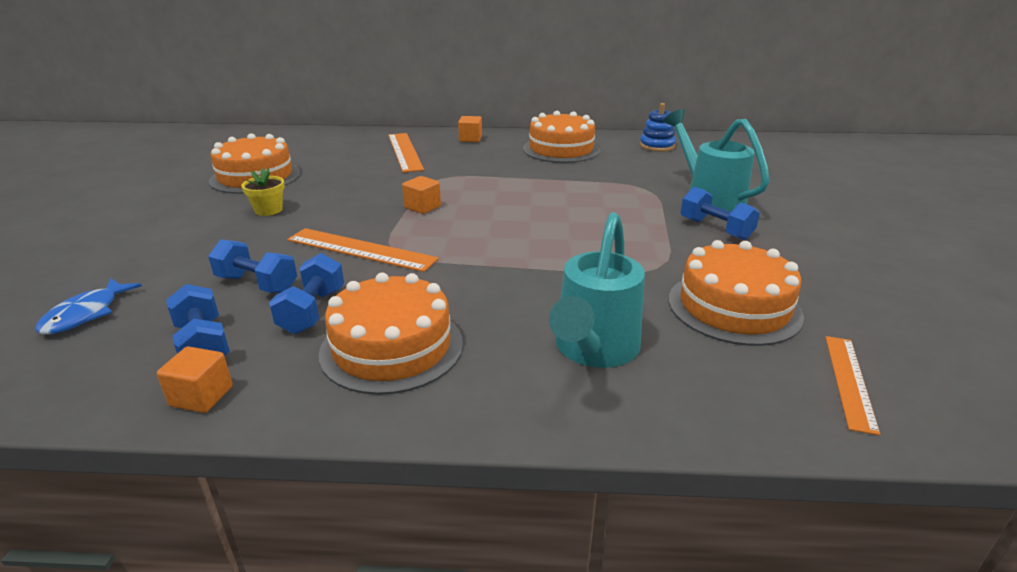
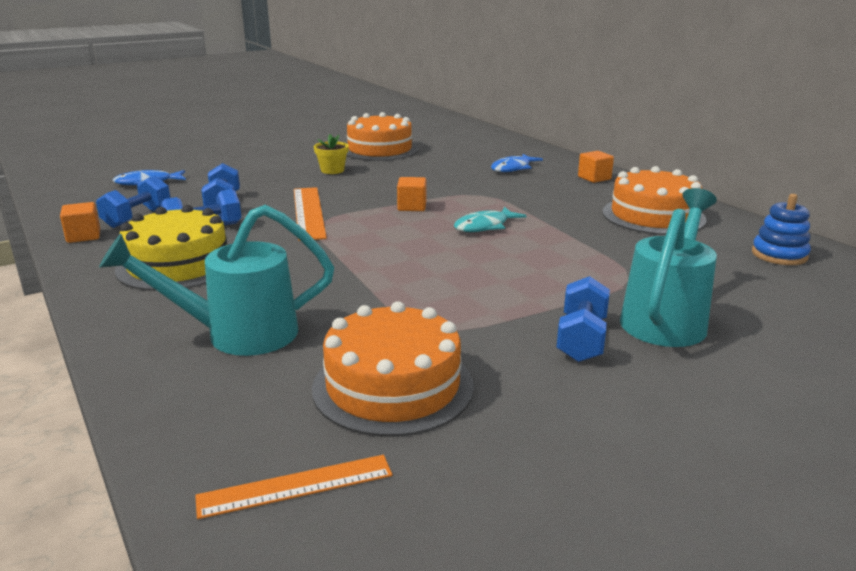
camera: 55 degrees right, 5 degrees down
(392, 347) = (178, 264): orange cake -> yellow cake
(404, 152) = (513, 168): orange ruler -> blue fish
(504, 197) = (484, 226): none -> turquoise fish

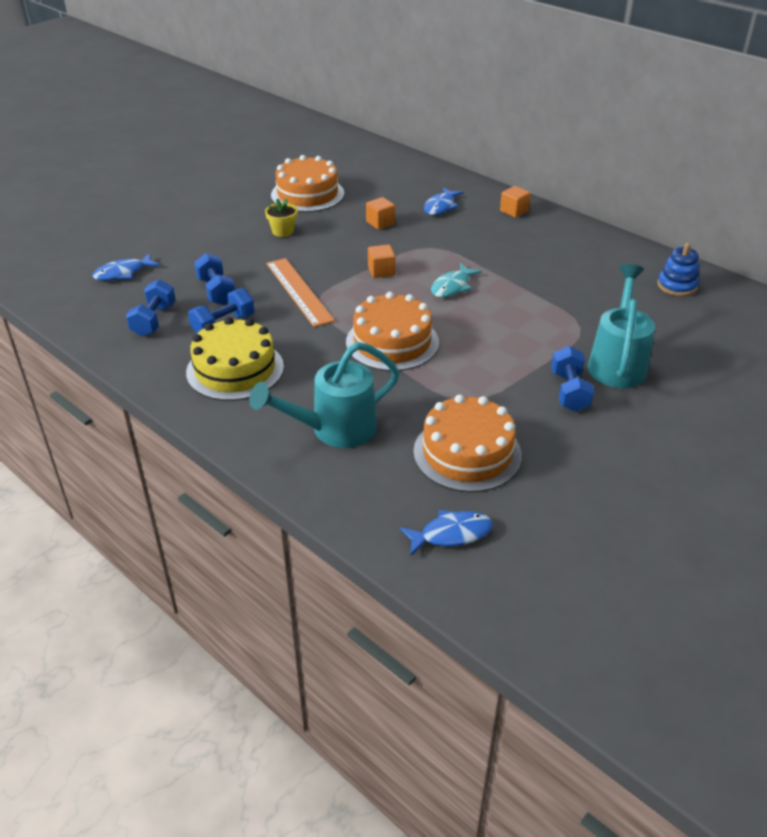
camera: 15 degrees left, 15 degrees up
(83, 236) = (126, 350): orange cube -> orange cube (380, 223)
(296, 486) = (451, 534): orange ruler -> blue fish
(653, 216) = (576, 254): orange cake -> orange cake (392, 342)

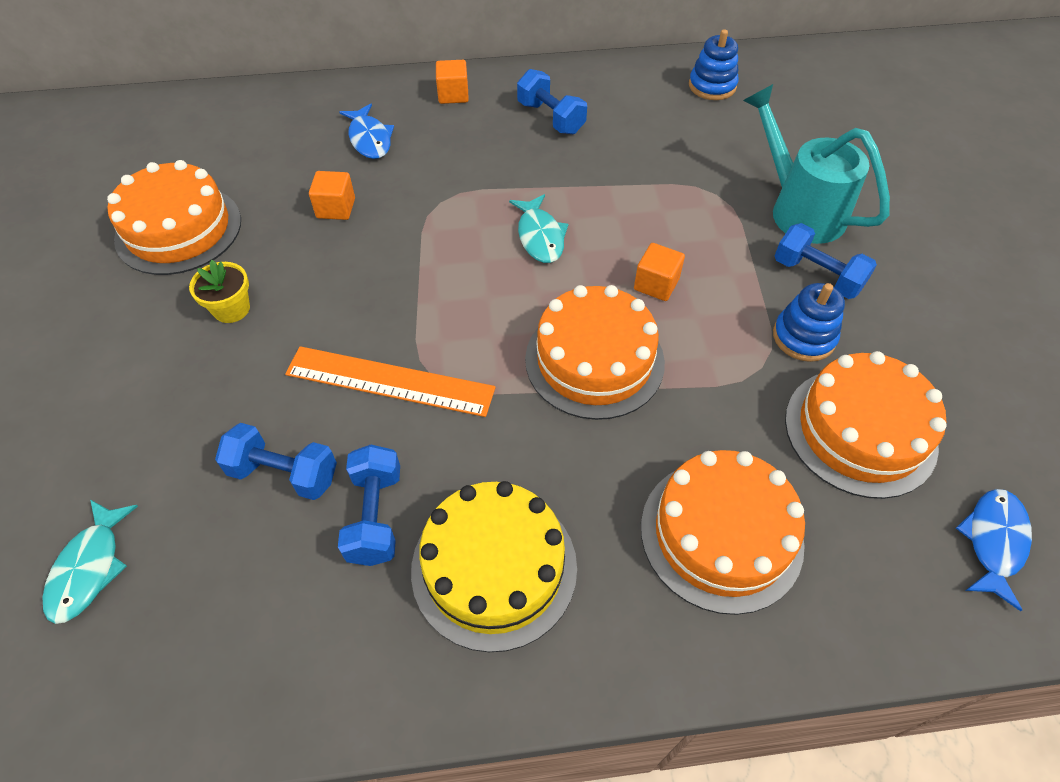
camera: 50 degrees left, 15 degrees up
(123, 273) = (90, 568): blue fish -> turquoise fish
(154, 320) = (268, 601): blue dumbbell -> blue dumbbell (551, 118)
(334, 430) = (721, 534): turquoise watering can -> orange cake
(381, 271) = (439, 274): orange cube -> orange cube (656, 284)
(511, 405) = (804, 337): none -> blue stacking toy

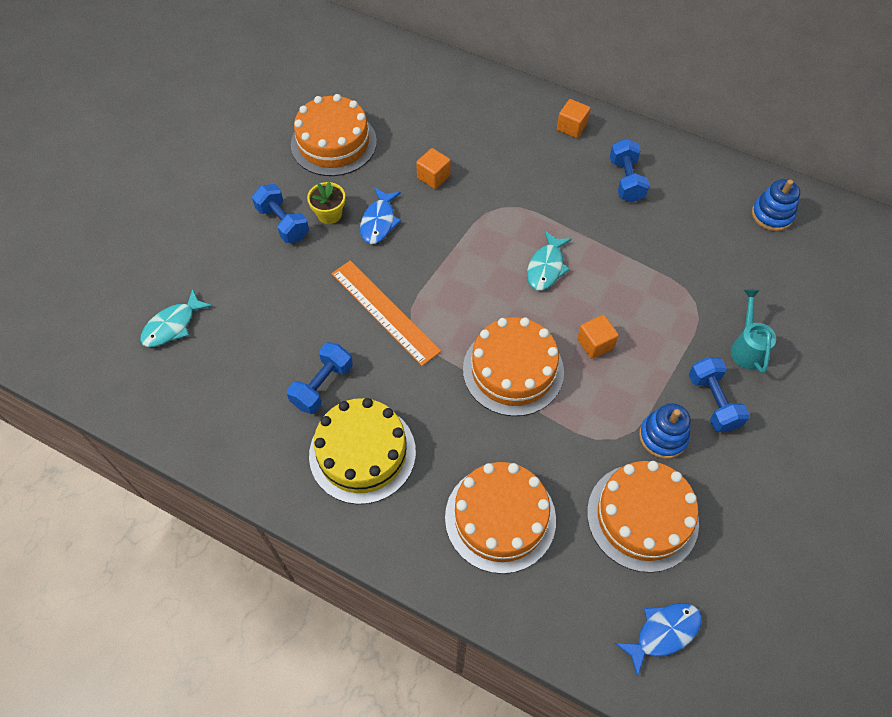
camera: 35 degrees right, 5 degrees up
(284, 474) = (293, 332): blue dumbbell -> blue dumbbell (283, 223)
(370, 139) = (490, 135): blue fish -> blue fish (379, 222)
(799, 209) = (747, 347): turquoise watering can -> turquoise watering can, size x0.59

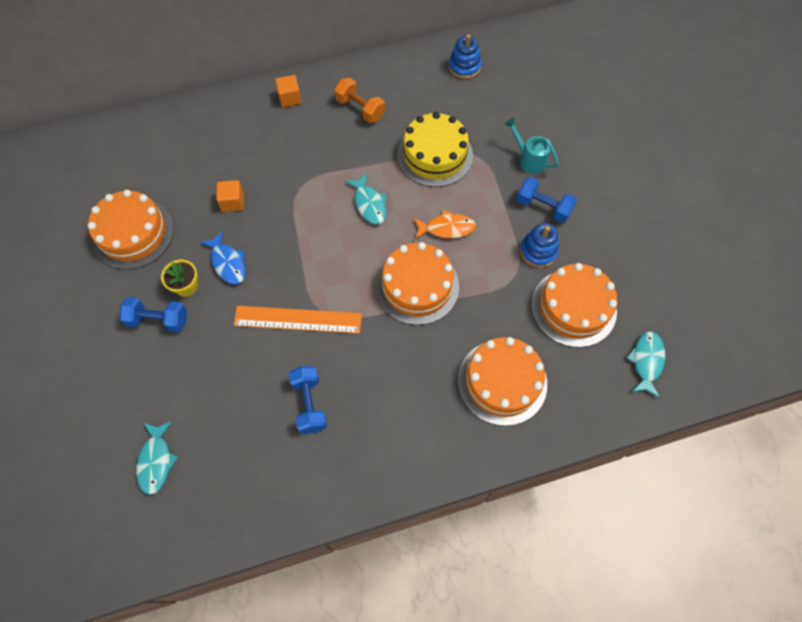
camera: 45 degrees left, 5 degrees up
(362, 453) = (382, 421): yellow cake -> yellow cake (434, 155)
(595, 344) = (447, 228): orange cube -> orange fish
(626, 180) = (360, 109): blue dumbbell -> orange dumbbell
(663, 633) = (646, 361): blue fish -> turquoise fish

